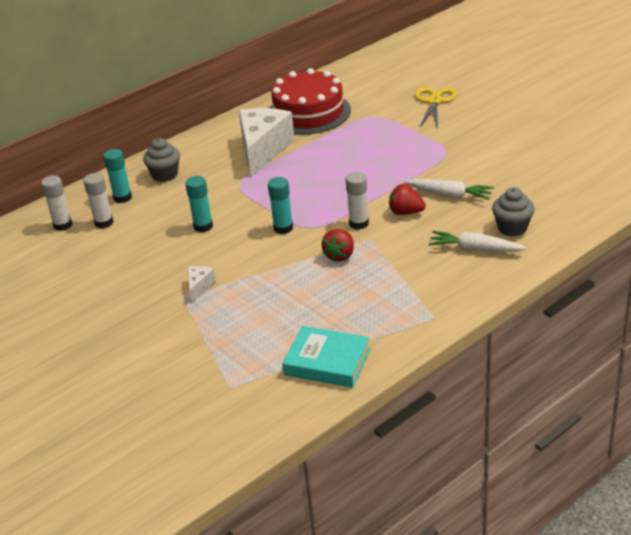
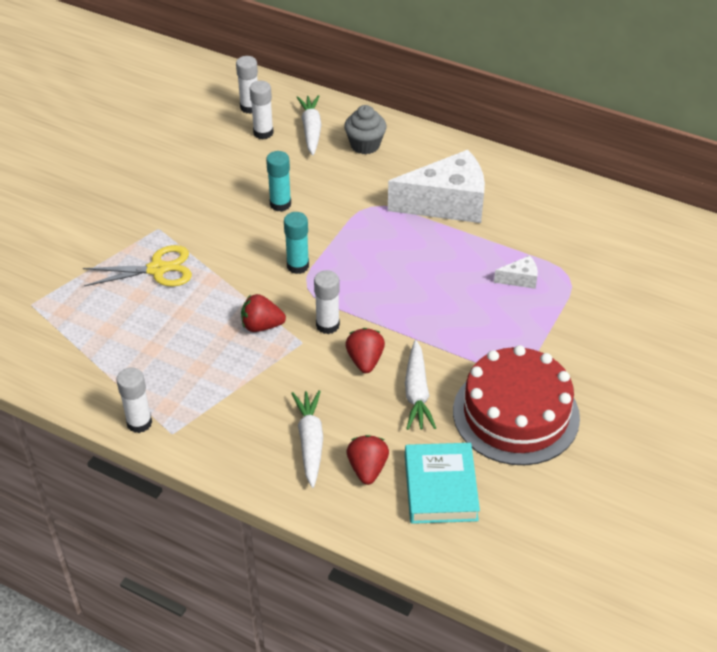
camera: 65 degrees right, 10 degrees up
(122, 198) = (311, 130): turquoise glue stick -> white carrot
(199, 287) = (177, 234): white cheese -> white cheese (520, 279)
(308, 112) = (548, 217): red cake -> red cake (516, 414)
(327, 362) = (80, 364): turquoise book -> turquoise book (440, 487)
(414, 334) = (139, 423): none -> white glue stick
(434, 101) = (636, 327): yellow scissors -> yellow scissors (157, 269)
(512, 228) = (367, 469): grey cupcake -> red strawberry

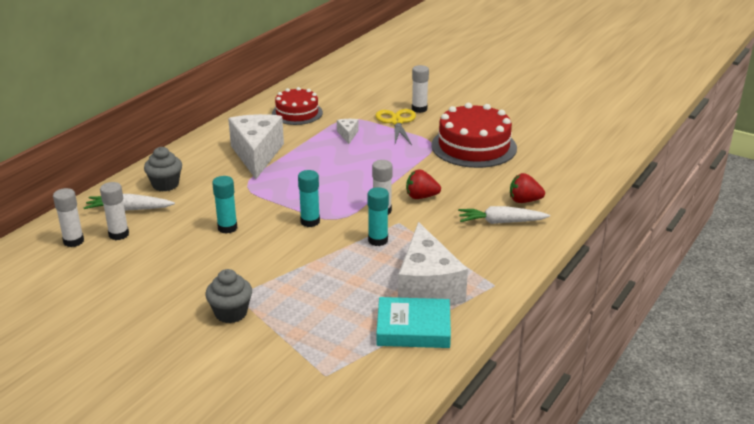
camera: 85 degrees left, 15 degrees down
(129, 229) = (231, 313): none -> grey cupcake
(139, 423) = (484, 302): white glue stick -> white glue stick (419, 109)
(157, 269) = (294, 295): yellow scissors -> yellow scissors (396, 122)
(167, 372) = (427, 287): none -> white cheese
(261, 326) = (378, 240): red strawberry -> turquoise glue stick
(417, 393) = (454, 179): white carrot -> none
(440, 487) = (538, 176): turquoise book -> turquoise book (413, 328)
(571, 225) = (297, 113): none -> red cake

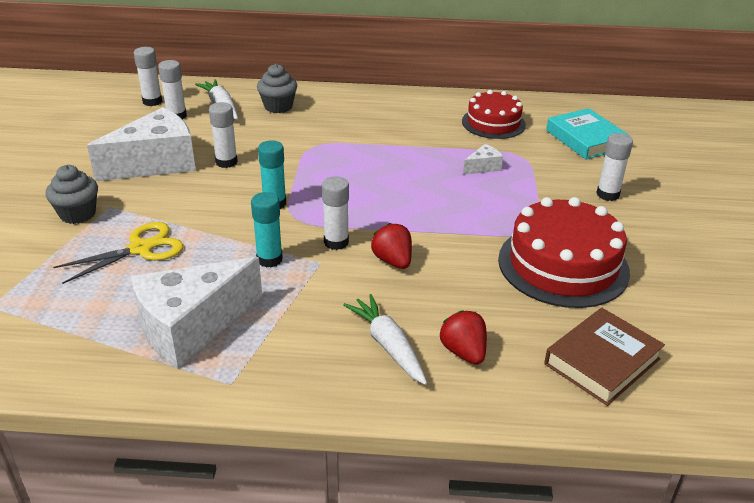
camera: 60 degrees right, 5 degrees up
(227, 228) = (226, 162): turquoise glue stick -> white glue stick
(257, 155) = (380, 130): white cheese -> white cheese (156, 163)
(396, 122) = (553, 189): yellow scissors -> yellow scissors (141, 249)
(413, 328) = (101, 342): turquoise book -> turquoise book (585, 139)
(560, 165) = (602, 361): none -> brown book

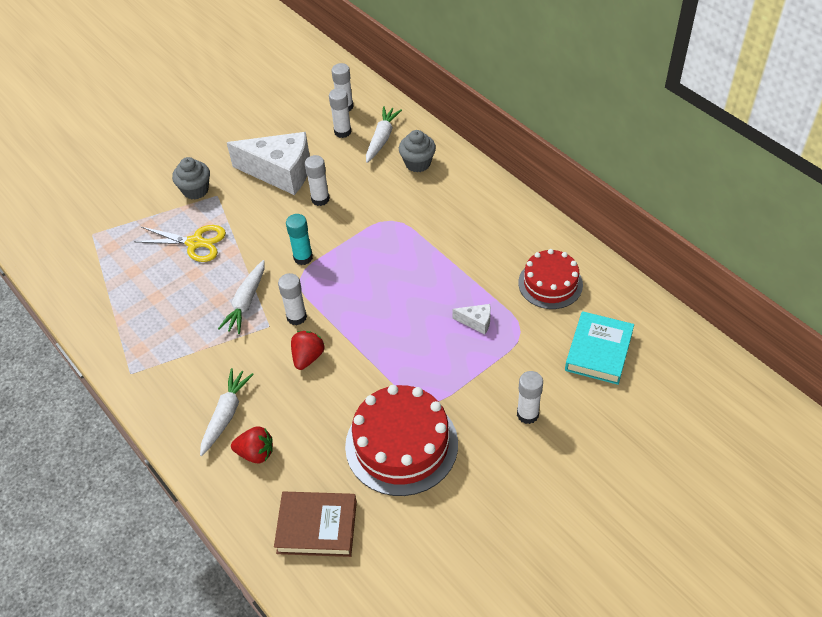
camera: 50 degrees right, 15 degrees up
(191, 327) = (155, 321): white cheese -> none
(269, 259) = (246, 302): turquoise glue stick -> white carrot
(463, 352) = (256, 453): red strawberry -> red strawberry turned 75 degrees clockwise

